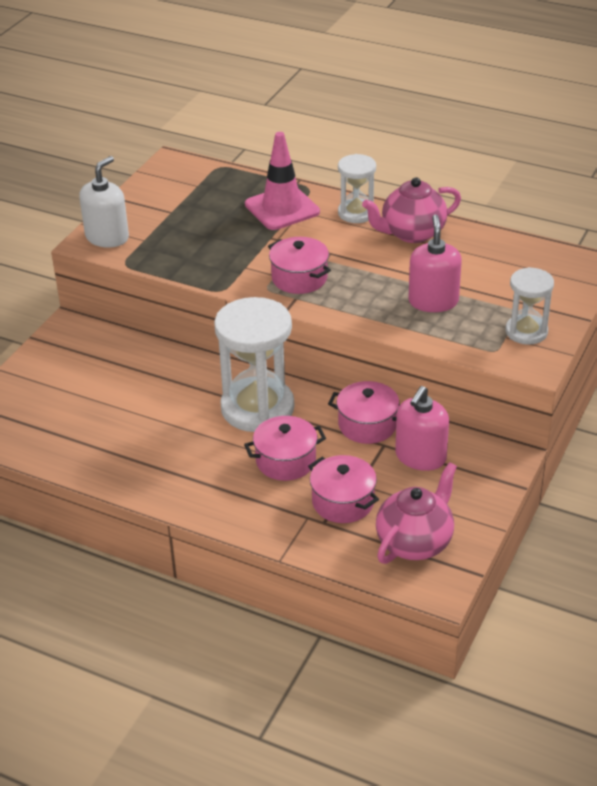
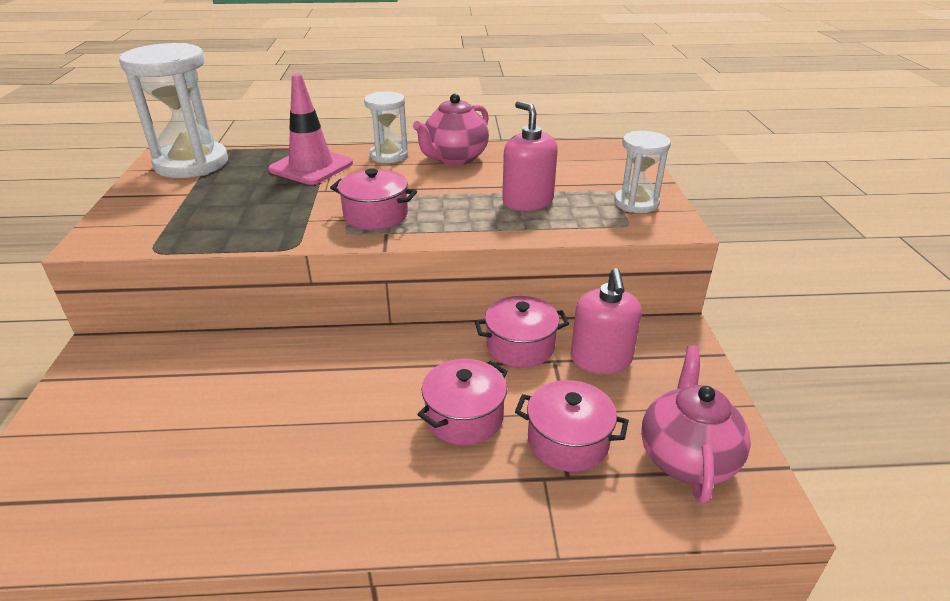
camera: 30 degrees left, 5 degrees down
(107, 237) = (117, 231): white soap dispenser -> none
(257, 408) = (388, 369): white hourglass -> white hourglass (191, 164)

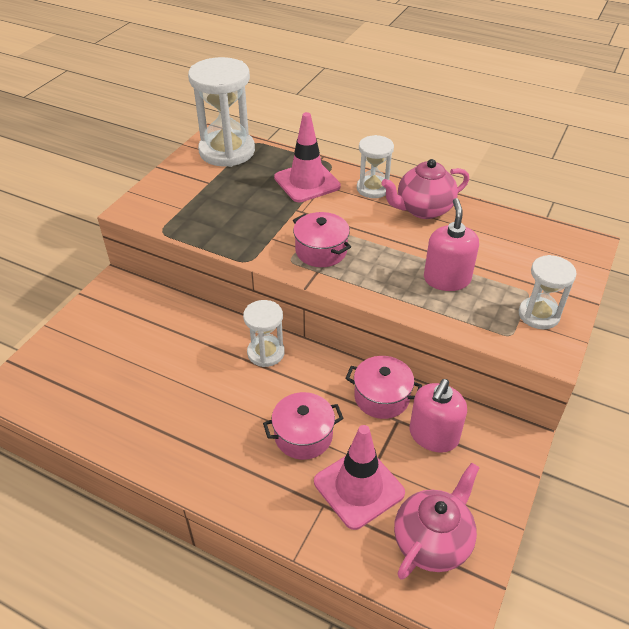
camera: 30 degrees right, 10 degrees up
(356, 353) = (266, 353): none -> white hourglass
(568, 441) = (358, 487): pink pot -> pink traffic cone

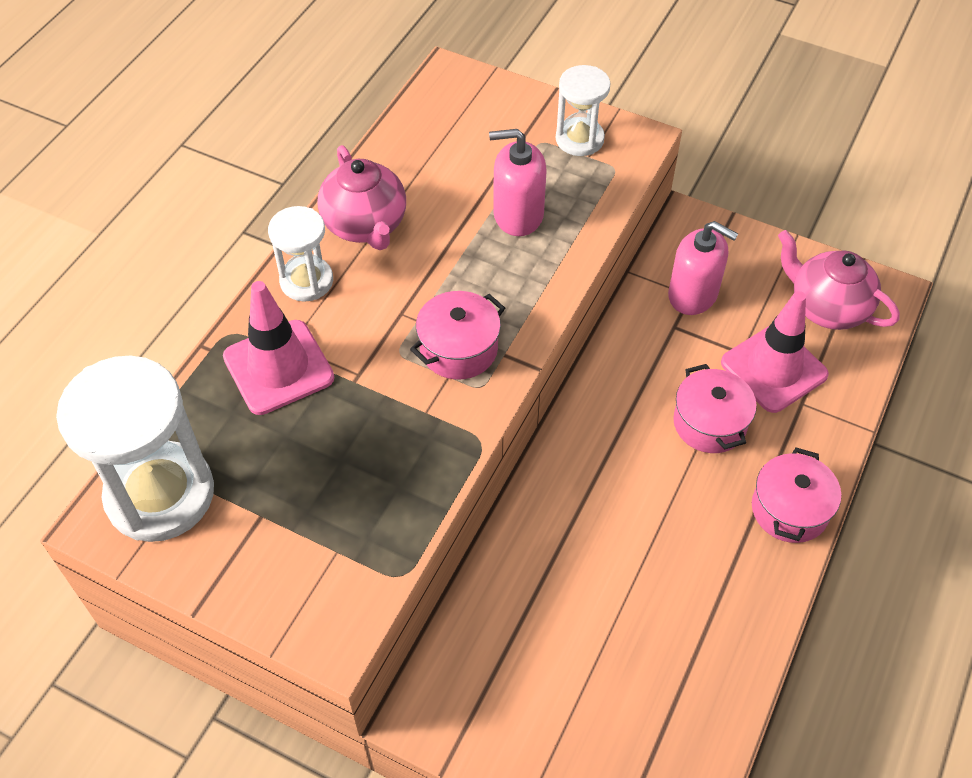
camera: 90 degrees left, 10 degrees up
(266, 353) = (573, 470): white hourglass -> none
(381, 397) = (641, 340): pink pot -> pink pot (789, 509)

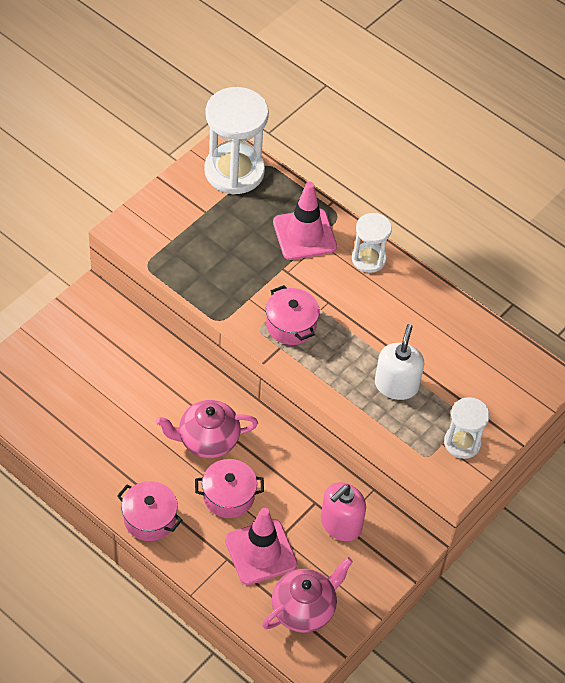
camera: 100 degrees right, 0 degrees up
(365, 225) = (408, 298): pink teapot -> pink teapot (207, 440)
(518, 214) = (396, 385): pink soap dispenser -> white soap dispenser

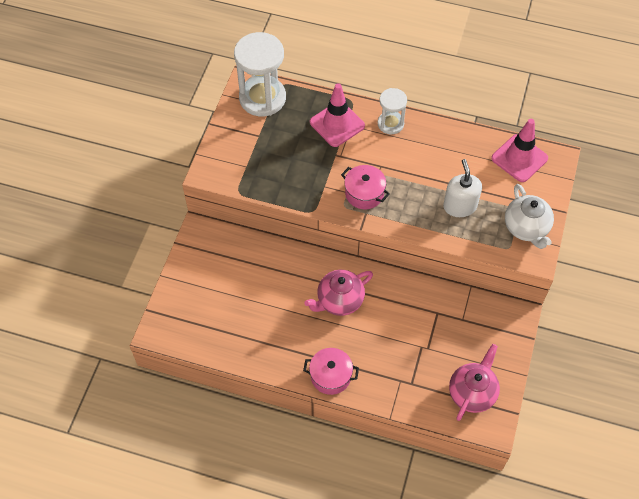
camera: 20 degrees left, 5 degrees up
(228, 496) = (376, 334): pink pot -> none
(260, 552) = (420, 365): pink traffic cone -> pink traffic cone (519, 158)
(340, 524) = (463, 320): pink soap dispenser -> none
(462, 443) = (526, 228): white hourglass -> white teapot

